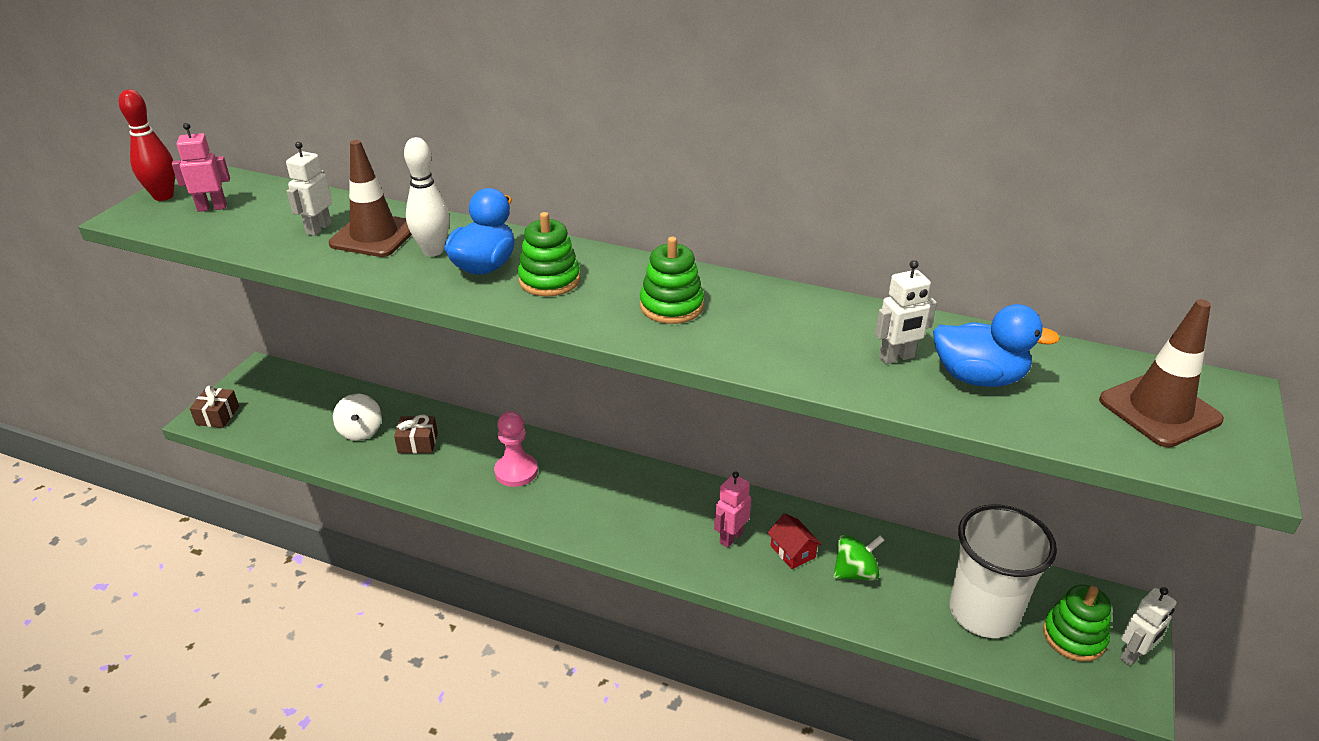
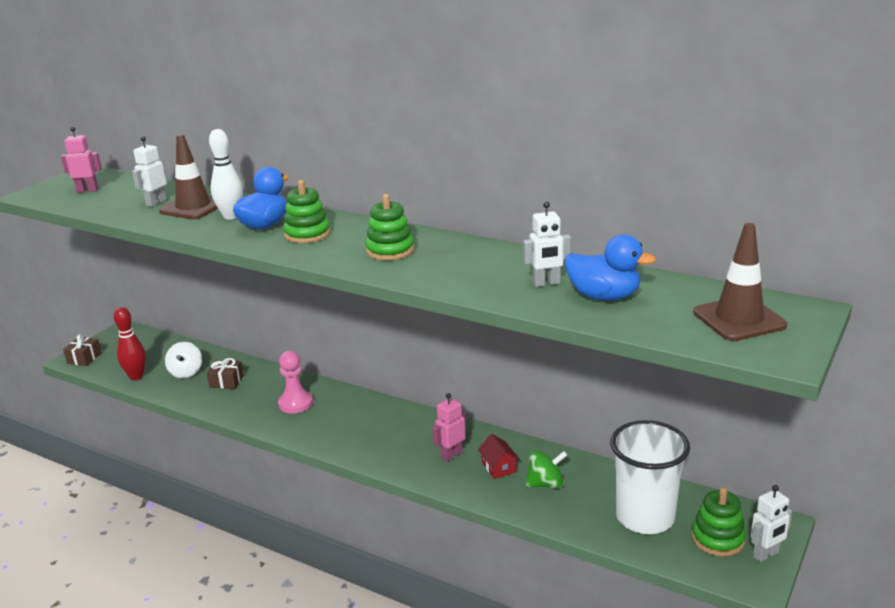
camera: 10 degrees right, 10 degrees down
(163, 196) = (57, 184): red bowling pin -> red bowling pin (136, 376)

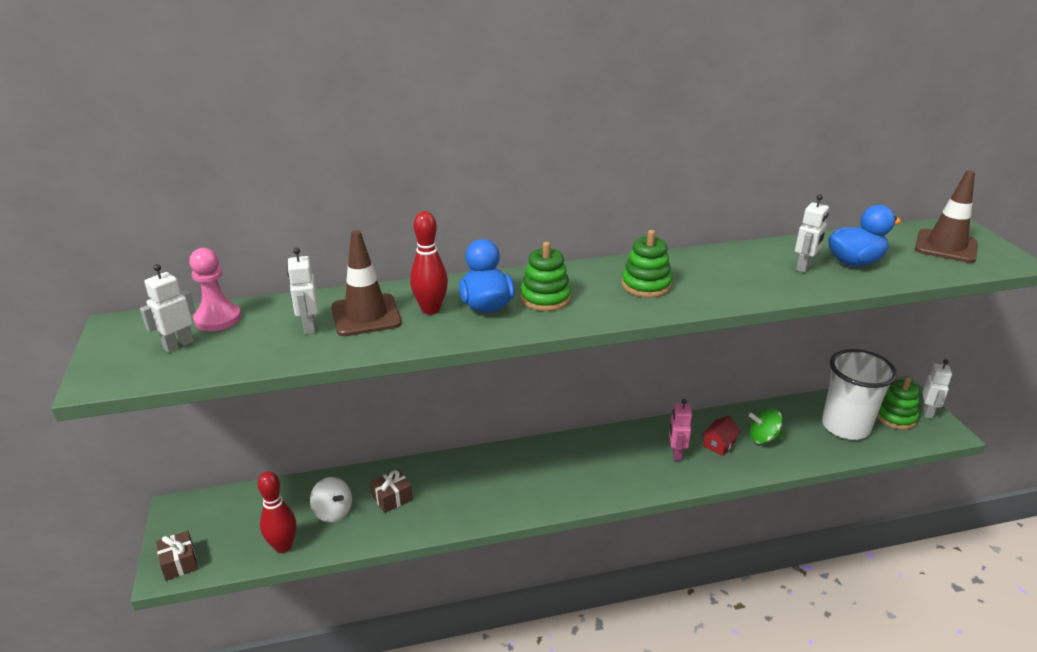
camera: 45 degrees left, 5 degrees up
(87, 190) = (178, 345): pink robot -> white robot
(231, 216) = (431, 309): white bowling pin -> red bowling pin
(295, 403) = (491, 481): pink pawn -> pink pawn (218, 319)
(498, 467) = (719, 444): red house -> red house turned 75 degrees counterclockwise
(545, 484) = (763, 438): green spinning top -> green spinning top turned 120 degrees counterclockwise

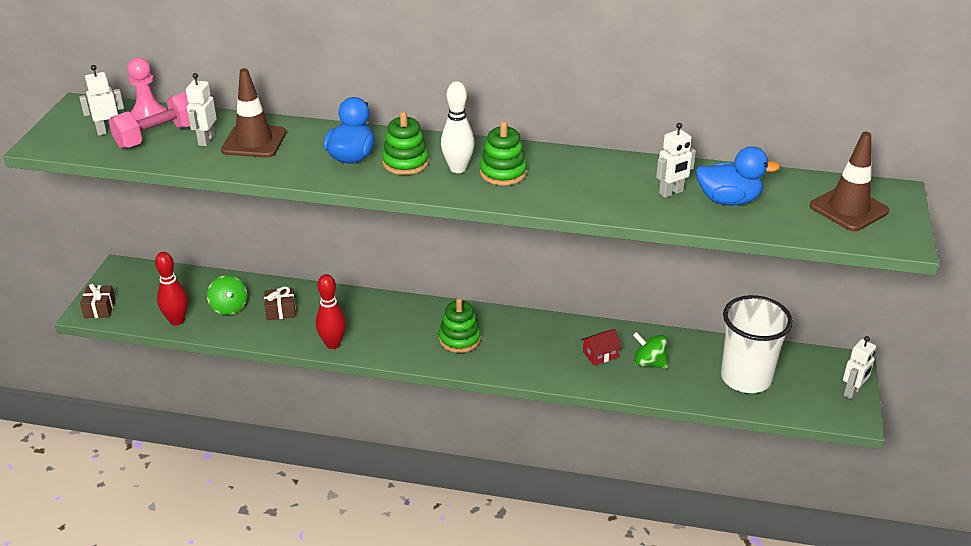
camera: 25 degrees right, 5 degrees up
(246, 336) = (158, 136): none -> pink dumbbell
(333, 512) = (229, 307): white spinning top -> green spinning top
(431, 309) = (306, 149): red bowling pin -> red bowling pin (333, 344)
(601, 291) = (458, 168): none -> white bowling pin
(676, 453) = (551, 350): pink robot -> none
(895, 417) = (810, 385): green stacking toy -> green stacking toy (459, 339)

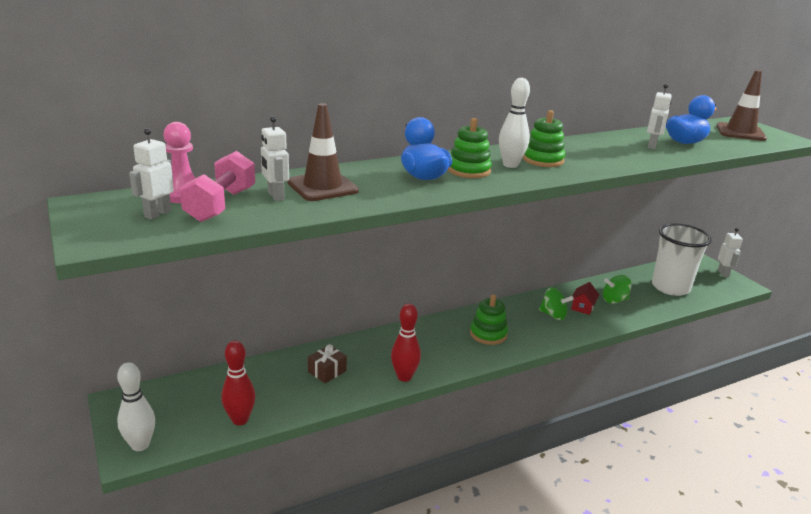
camera: 40 degrees left, 10 degrees down
(100, 309) = (140, 445): brown gift -> white bowling pin
(229, 307) = (276, 388): green spinning top -> green spinning top (553, 315)

